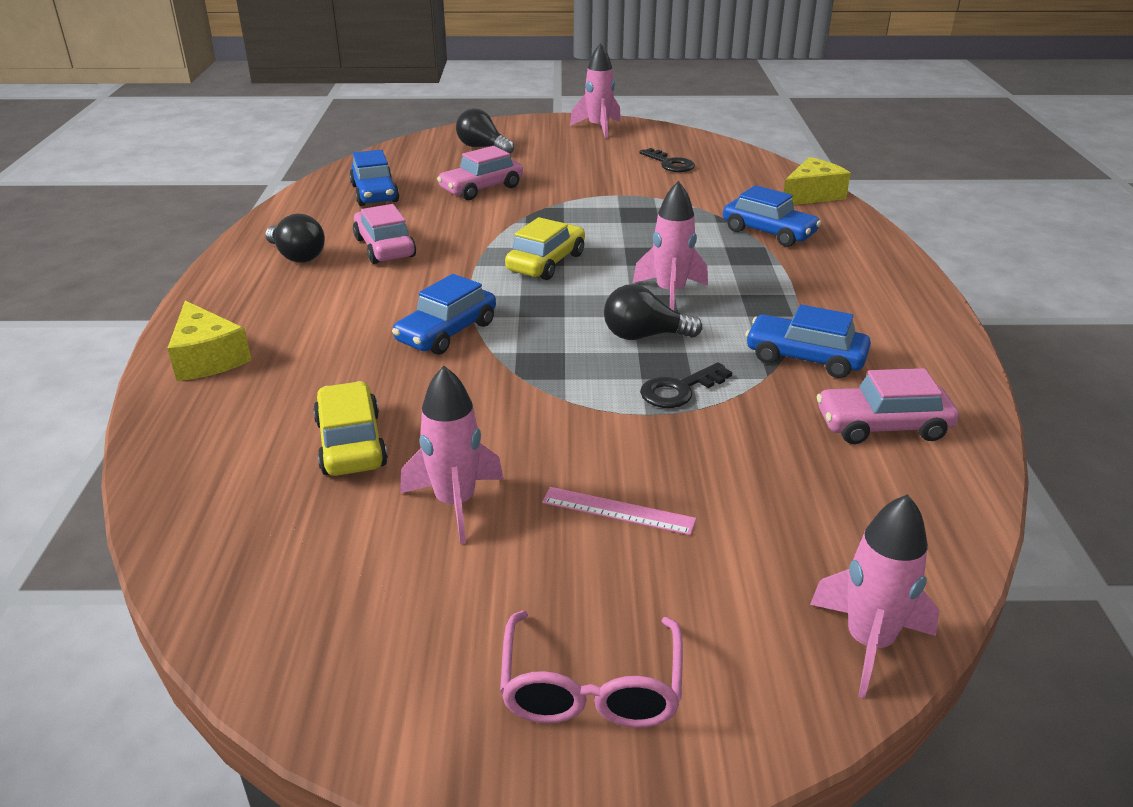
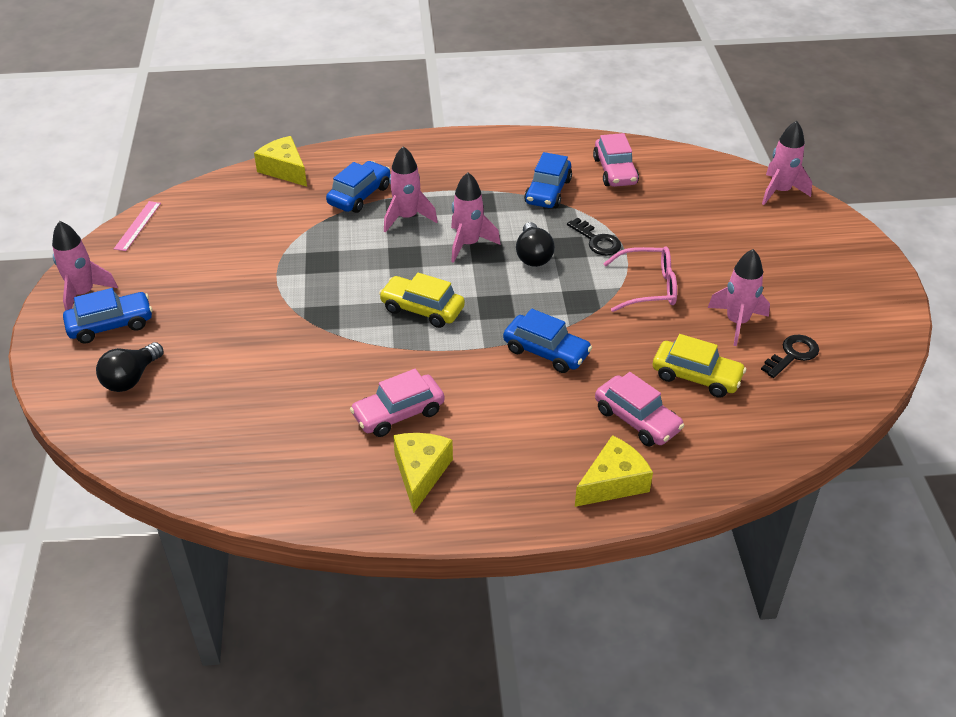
camera: 95 degrees left, 10 degrees up
(297, 256) = (420, 473): black light bulb -> yellow cheese
(351, 443) = (696, 376): yellow car -> yellow car turned 135 degrees counterclockwise
(375, 193) = (263, 446): blue car -> blue car (111, 325)
(481, 188) = (255, 365): pink car -> pink car (637, 419)
(591, 687) = (841, 266): pink glasses -> pink glasses (648, 287)
(618, 511) = (721, 262): pink ruler -> pink ruler (138, 226)
(670, 163) = (200, 244): black key -> black key (792, 355)
(725, 258) = (407, 218): none -> pink rocket

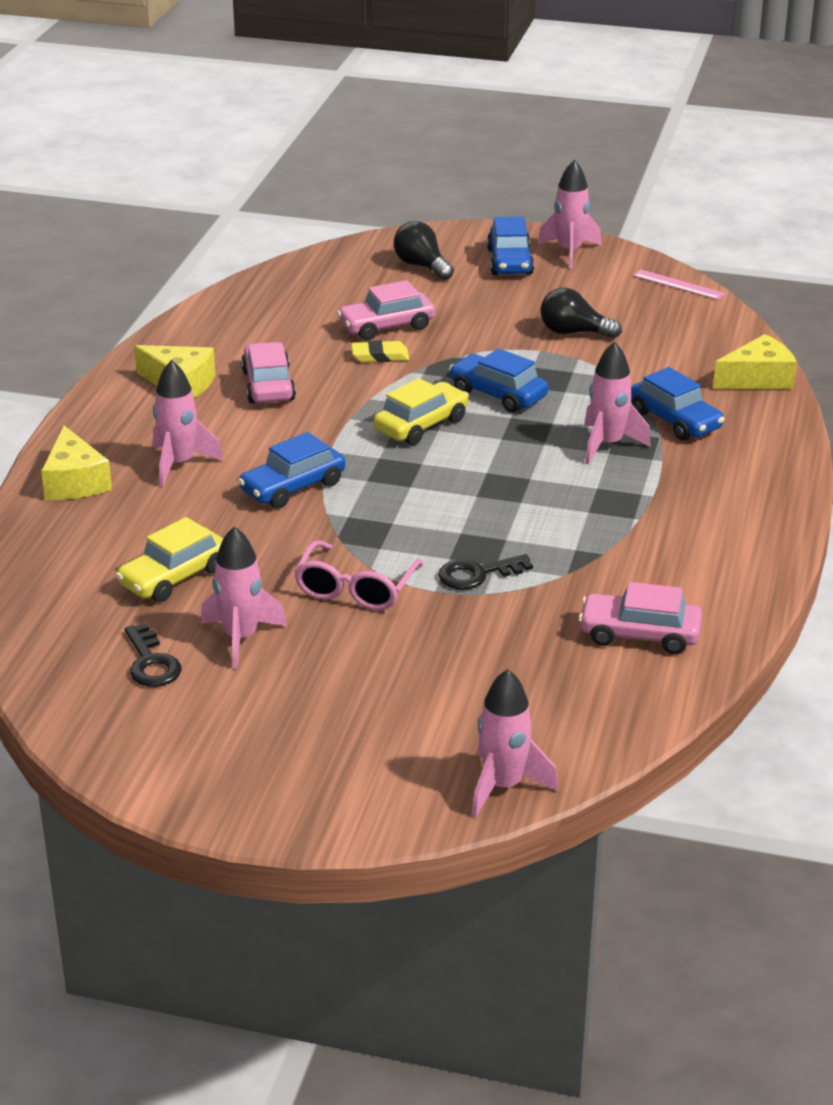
camera: 110 degrees right, 10 degrees down
(319, 360) = (380, 356): none -> yellow eraser
(468, 244) = (527, 477): pink rocket -> pink rocket (179, 464)
(533, 256) = (475, 518): black light bulb -> black light bulb (573, 332)
(548, 191) = (614, 562): blue car -> blue car (498, 394)
(637, 419) = (144, 518): pink car -> pink car (386, 326)

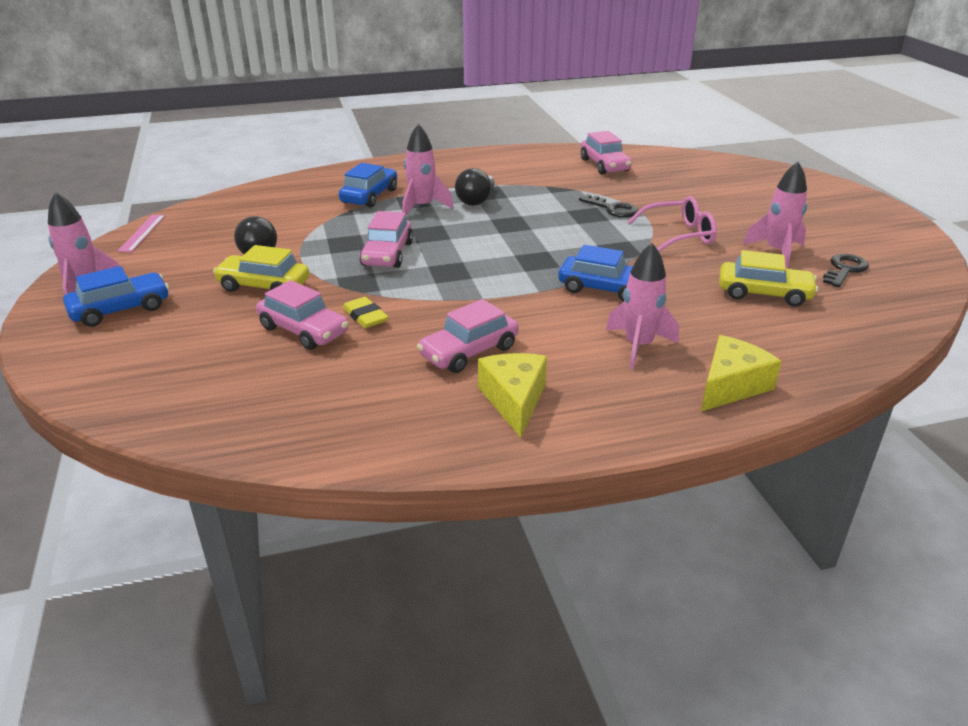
camera: 120 degrees left, 0 degrees up
(421, 266) = (150, 351): black light bulb -> black light bulb (476, 200)
(421, 425) = (462, 269): yellow car -> yellow car (264, 286)
(498, 394) = (387, 254): blue car -> pink car
(503, 786) = (758, 167): pink rocket -> none
(758, 379) = (289, 185): yellow cheese -> none

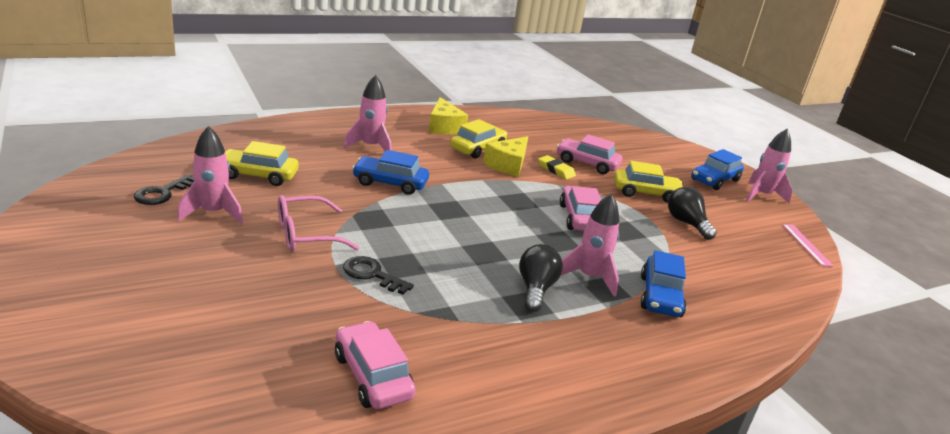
camera: 165 degrees right, 5 degrees down
(469, 352) = (478, 148): pink car -> yellow car
(731, 386) = (319, 126): yellow cheese -> yellow cheese (508, 165)

